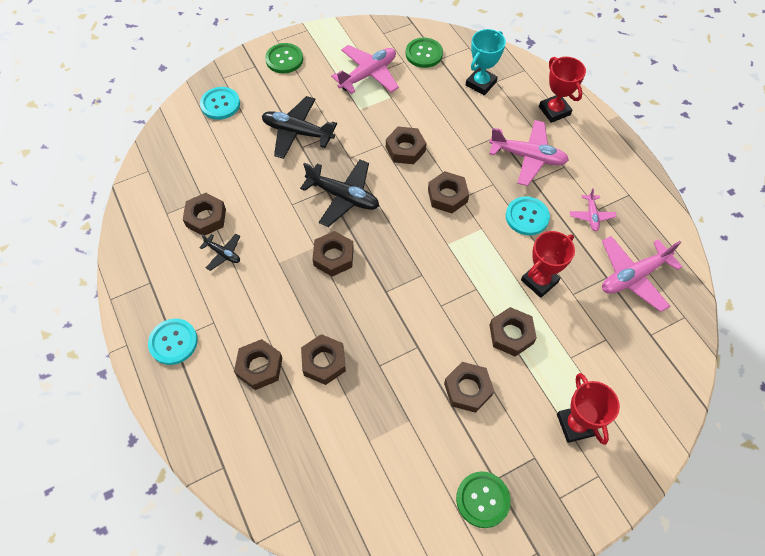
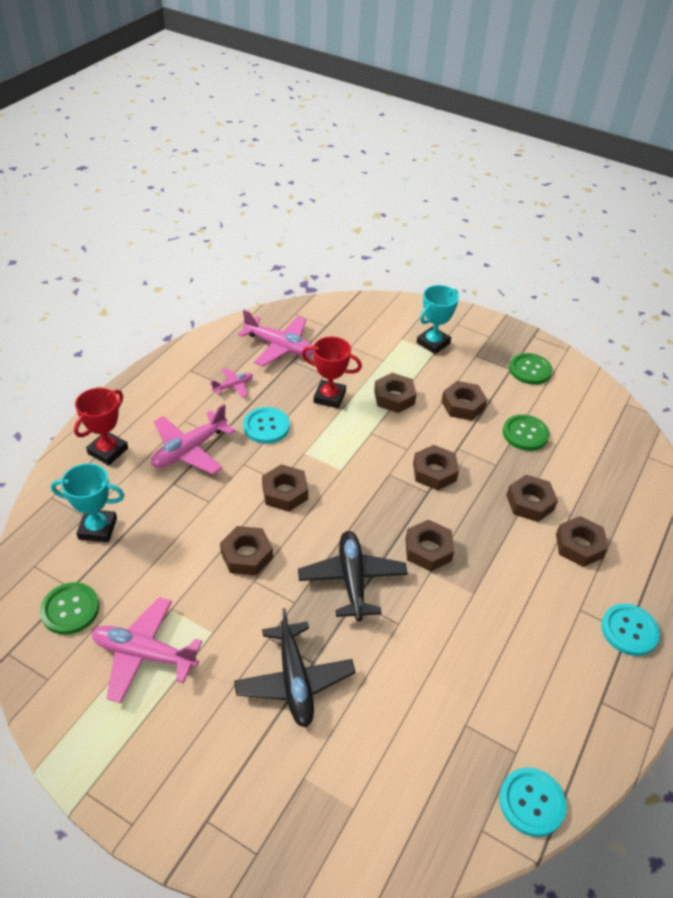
camera: 125 degrees left, 15 degrees down
(206, 218) = (485, 701): brown nut -> brown nut (434, 472)
(220, 104) = (310, 817): turquoise button -> turquoise button (531, 802)
(223, 254) = (509, 651): black plane -> none
(284, 59) = (170, 785): green button -> green button (525, 434)
(528, 157) = (189, 450): pink plane -> pink plane turned 120 degrees counterclockwise
(575, 424) = (433, 343): red trophy -> turquoise trophy

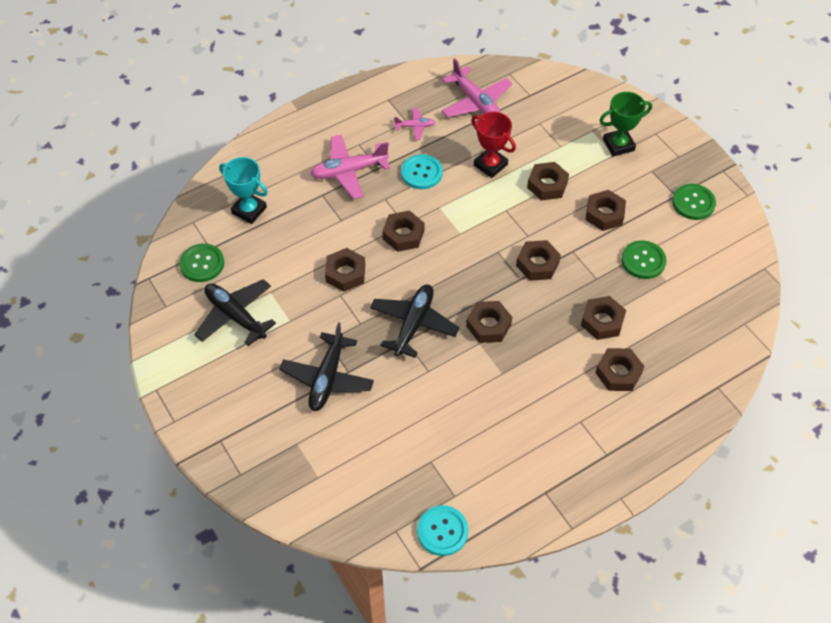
camera: 30 degrees right, 10 degrees up
(108, 451) = (287, 149): red trophy -> none
(144, 654) = (235, 316): pink plane -> black plane
(433, 343) = (618, 145): turquoise trophy -> green trophy
(629, 630) = (609, 454): turquoise button -> none

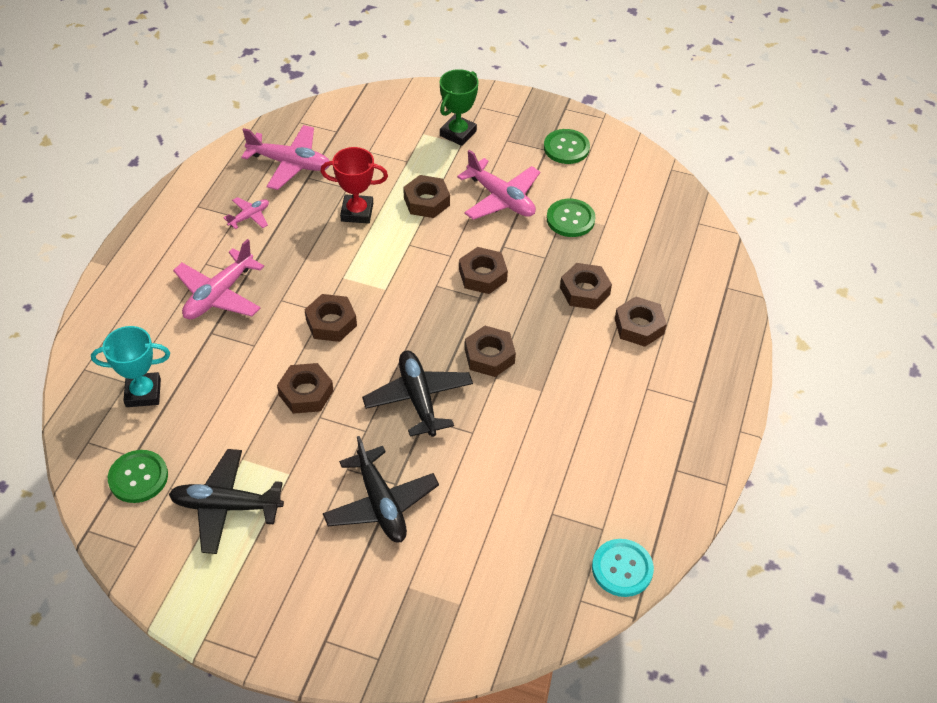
camera: 40 degrees left, 5 degrees down
(421, 173) = (296, 256): turquoise button -> none
(604, 214) = (501, 198): brown nut -> pink plane

